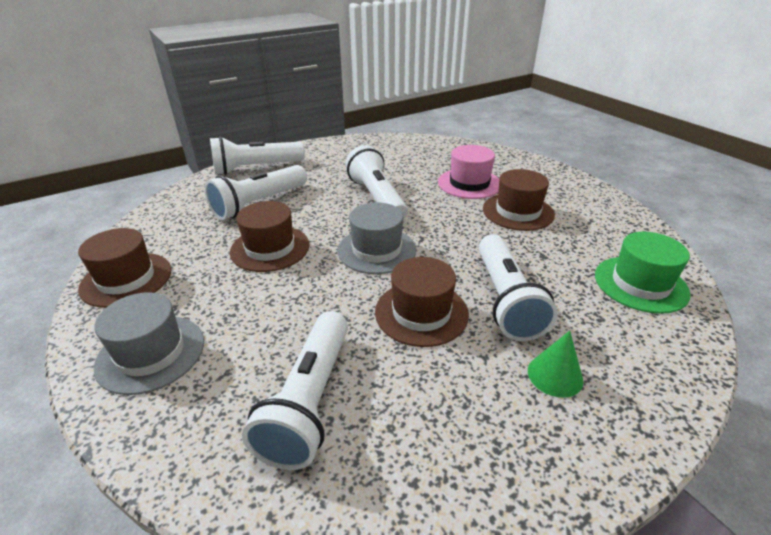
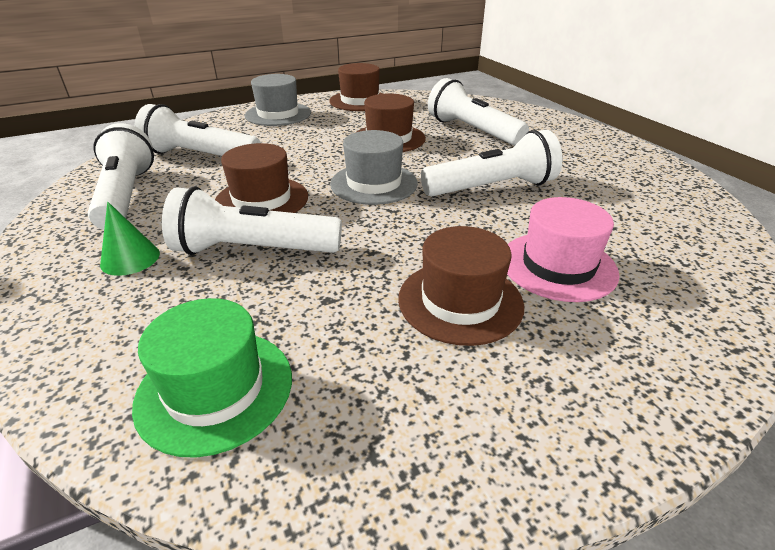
camera: 95 degrees right, 0 degrees up
(256, 168) = (554, 126): white flashlight -> white flashlight (126, 196)

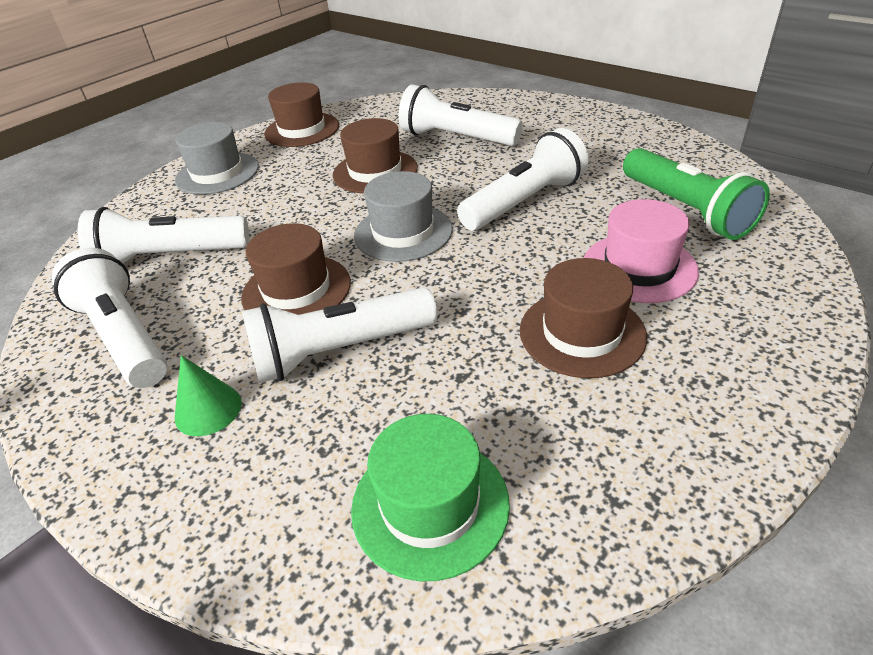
camera: 20 degrees left, 5 degrees up
(643, 232) = (685, 209): none -> green flashlight

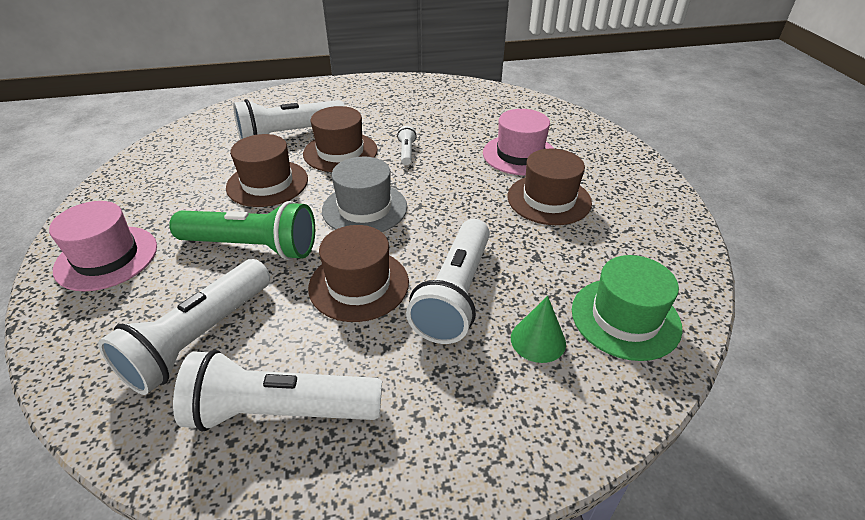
camera: 55 degrees left, 0 degrees up
(208, 409) = (442, 387): green cone -> green cone (538, 340)
(217, 173) = (106, 258): grey hat -> pink hat
(302, 130) = (131, 185): brown hat -> brown hat (340, 152)
(524, 202) = (406, 152): white flashlight -> white flashlight, size x0.43
(685, 209) = (492, 116): green flashlight -> green flashlight (252, 246)

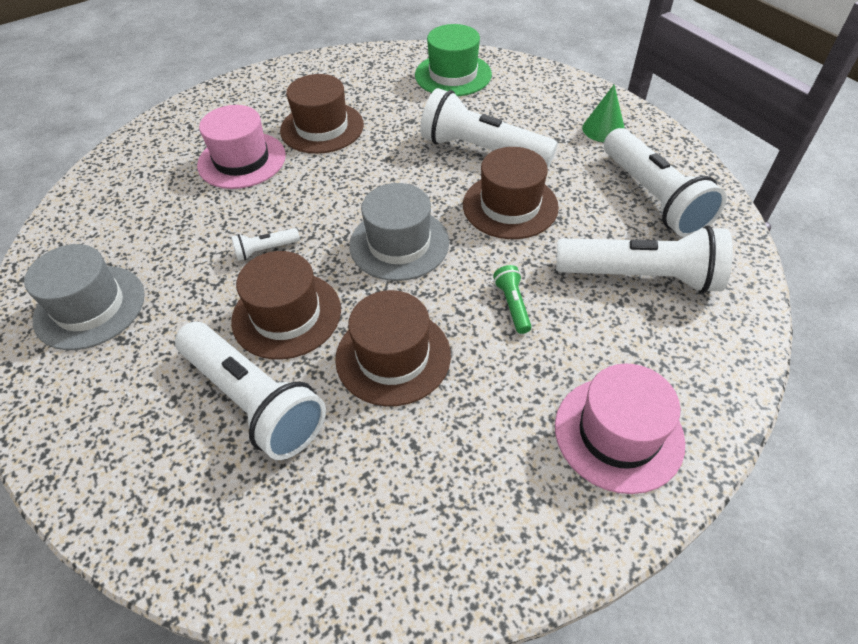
camera: 110 degrees left, 10 degrees up
(252, 246) = (512, 305): green flashlight -> green flashlight, size x0.43
(405, 96) = (90, 307): none -> grey hat
(455, 294) = (482, 150): white flashlight -> white flashlight turned 150 degrees counterclockwise
(538, 340) = (500, 105): green cone -> green cone (603, 129)

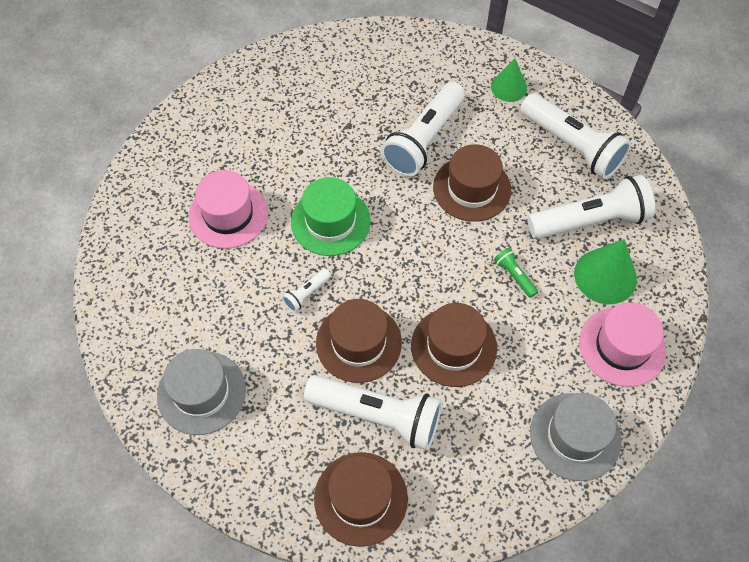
camera: 25 degrees left, 10 degrees up
(322, 128) = (276, 157): brown hat -> brown hat (361, 498)
(399, 244) = (406, 252): grey hat -> grey hat (575, 436)
(453, 75) = (357, 62): green hat -> green hat (330, 221)
(482, 150) = (424, 140): white flashlight -> white flashlight turned 60 degrees counterclockwise
(633, 342) = (605, 276): none -> green cone

